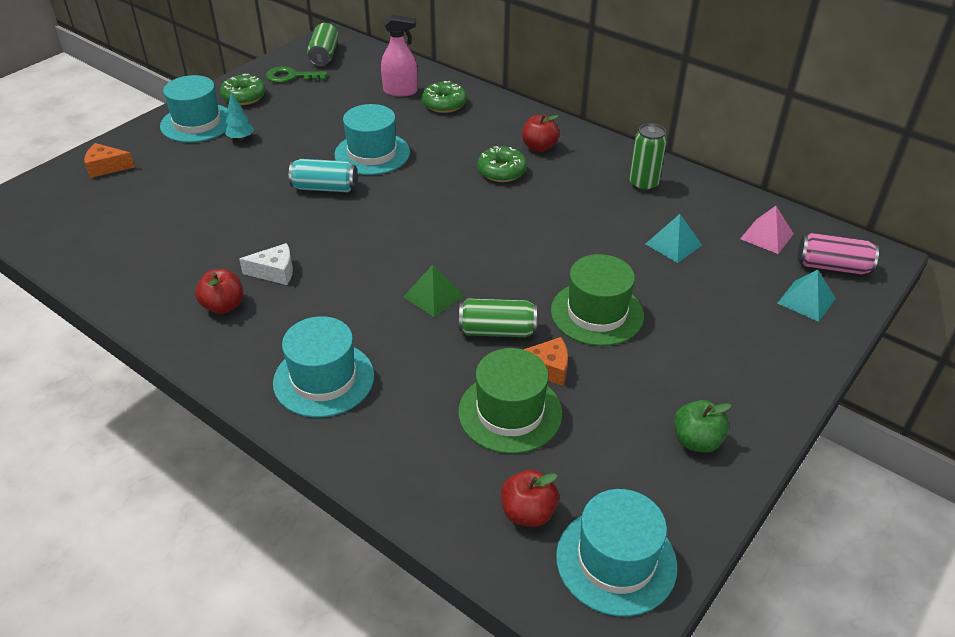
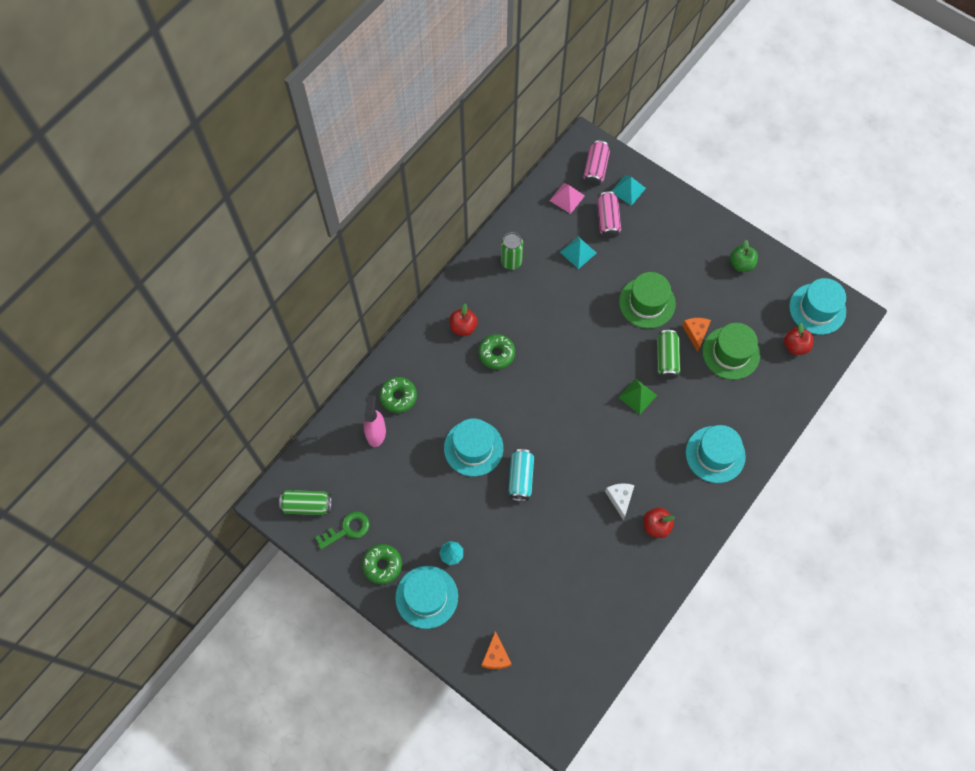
camera: 90 degrees left, 25 degrees up
(291, 77) = (347, 529): green key -> green key turned 120 degrees counterclockwise
(740, 276) = (607, 220): none -> pink can

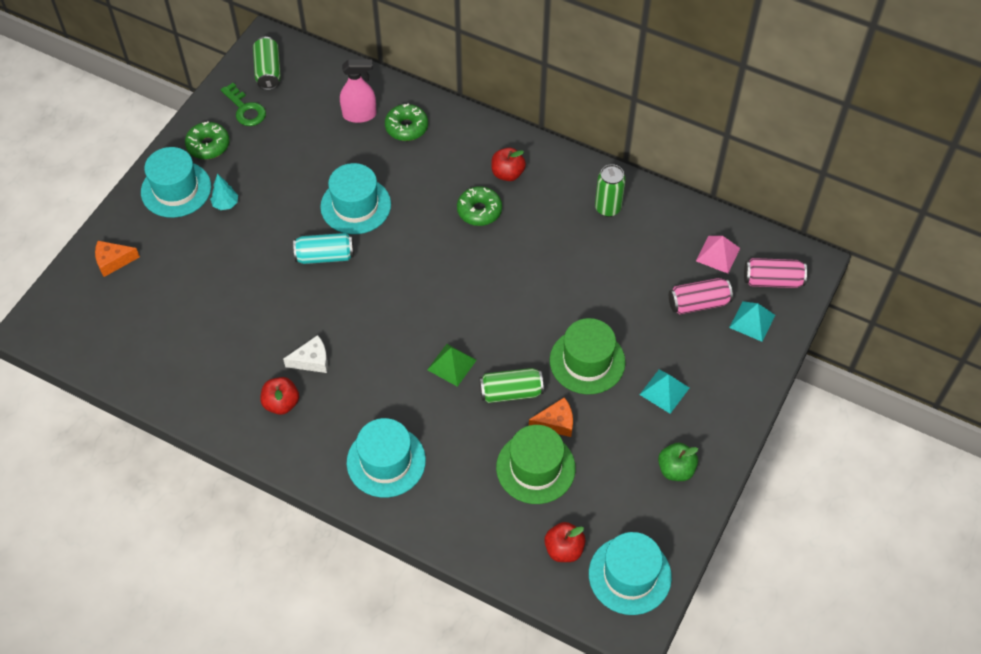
camera: 80 degrees right, 10 degrees down
(578, 252) = (641, 276): turquoise pyramid -> turquoise pyramid (664, 391)

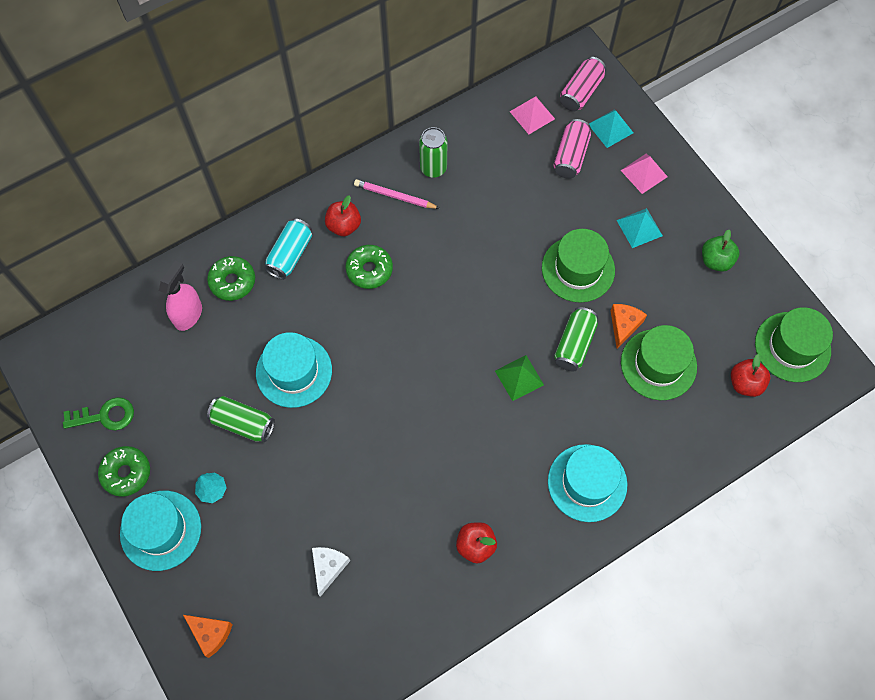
camera: 60 degrees left, 10 degrees up
(113, 261) = (210, 633): orange cheese -> orange cheese turned 75 degrees counterclockwise
(268, 71) = (72, 371): green can -> green can (243, 423)
(312, 360) = (445, 495): white cheese -> white cheese (328, 567)
(325, 256) = (334, 427): turquoise can -> turquoise can (290, 255)
(561, 194) = (394, 196): none -> pink pencil
(629, 575) = (792, 347): turquoise hat -> green hat
(725, 369) = (644, 173): none -> pink pyramid

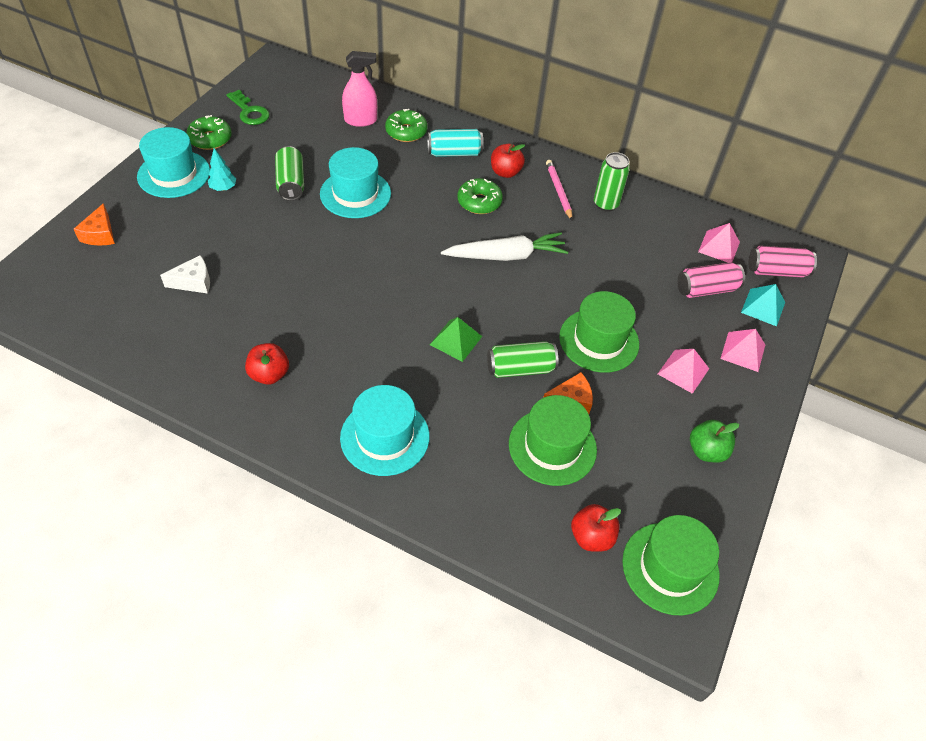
camera: 55 degrees right, 15 degrees down
(448, 285) = (506, 256): none -> white carrot
(639, 228) = (683, 371): turquoise pyramid -> pink pyramid

